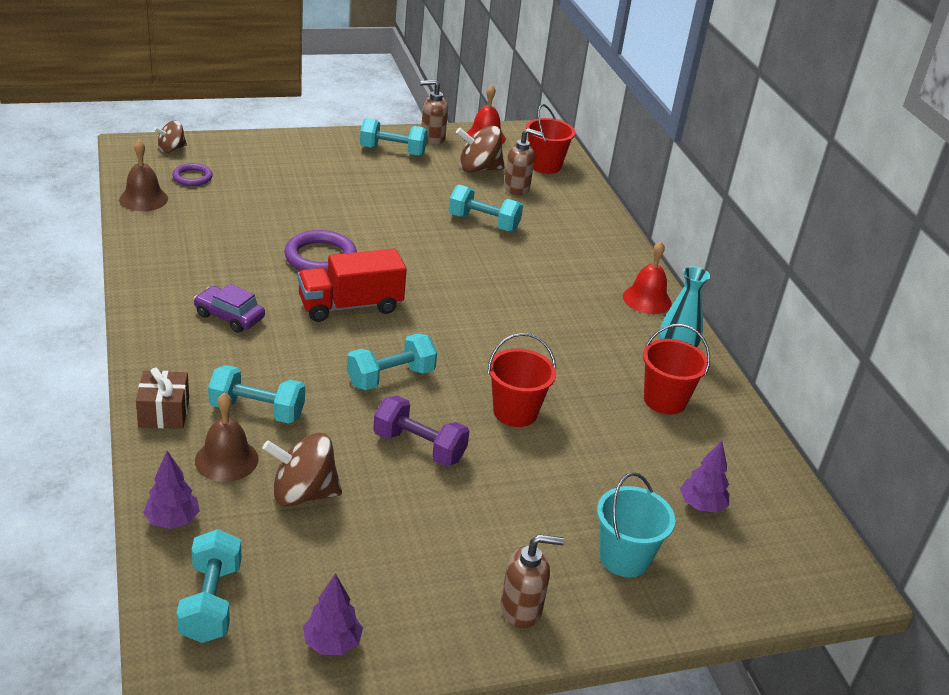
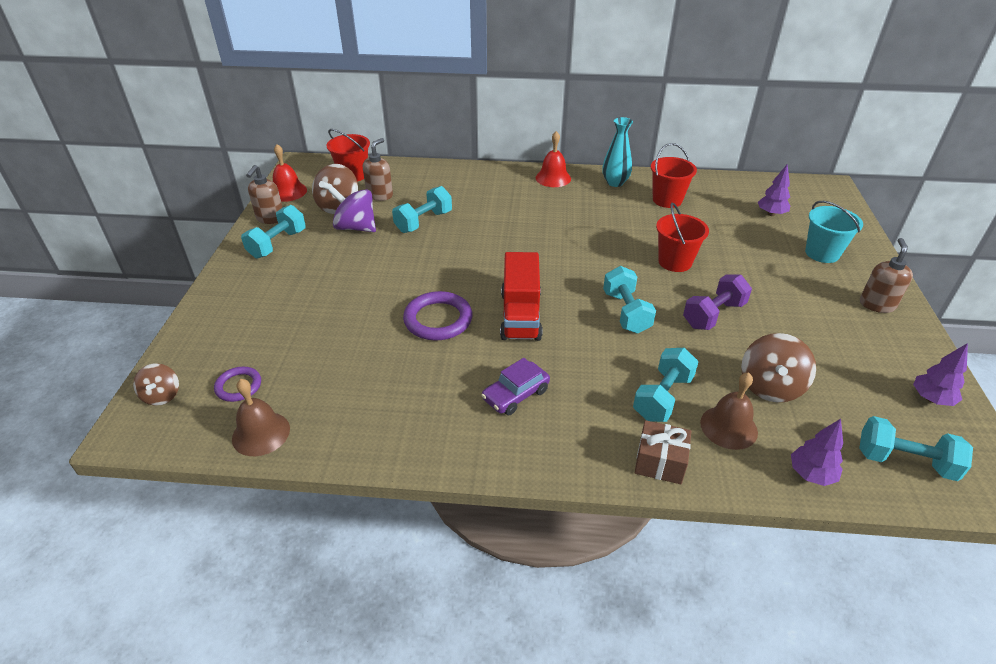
camera: 65 degrees left, 5 degrees up
(446, 186) = (355, 227): none -> purple spinning top

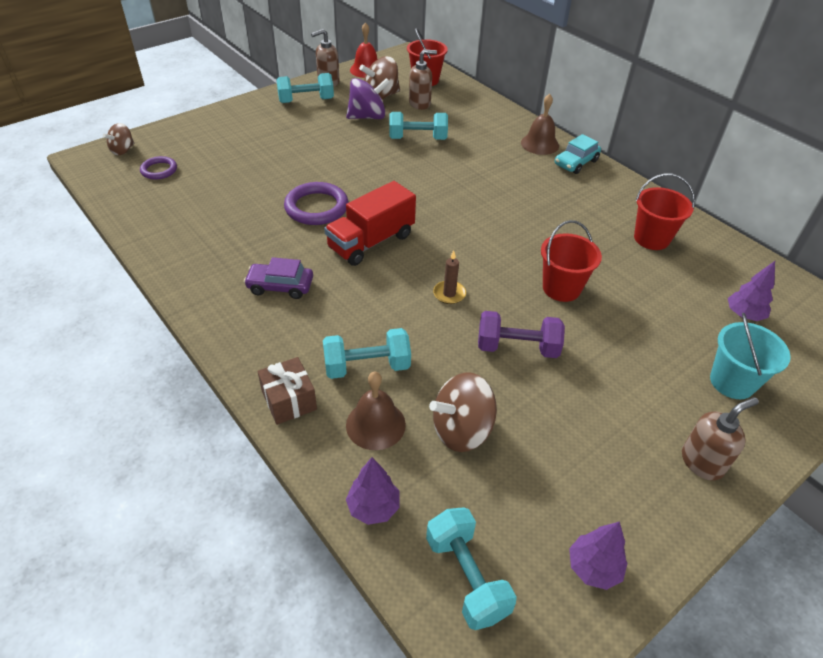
camera: 45 degrees right, 5 degrees up
(261, 433) = (129, 202): brown bell -> brown bell (539, 144)
(355, 227) = (368, 117): purple spinning top -> purple spinning top turned 90 degrees clockwise
(553, 178) = (576, 162): red bell -> turquoise car
(615, 182) = (627, 197): turquoise vase -> none
(626, 312) = (449, 294): turquoise dumbbell -> brown candle

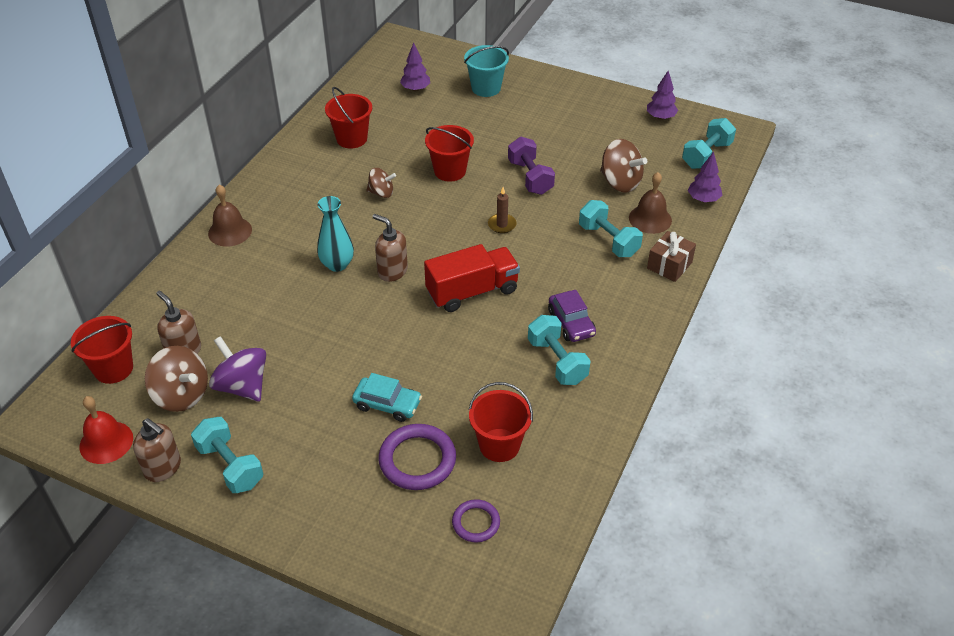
camera: 115 degrees left, 0 degrees up
(123, 150) = (461, 592): brown spinning top -> brown spinning top (381, 193)
(204, 200) = (499, 445): none -> red bucket
(316, 207) = (449, 350): purple ring -> purple ring (417, 460)
(371, 242) = (472, 291): red truck -> red truck turned 45 degrees counterclockwise
(417, 138) = (270, 324): turquoise dumbbell -> turquoise dumbbell (557, 361)
(462, 182) = (337, 264): none -> turquoise vase
(576, 162) = (254, 200): turquoise car -> turquoise car (387, 404)
(702, 462) = (560, 92): brown soap dispenser -> brown soap dispenser (392, 271)

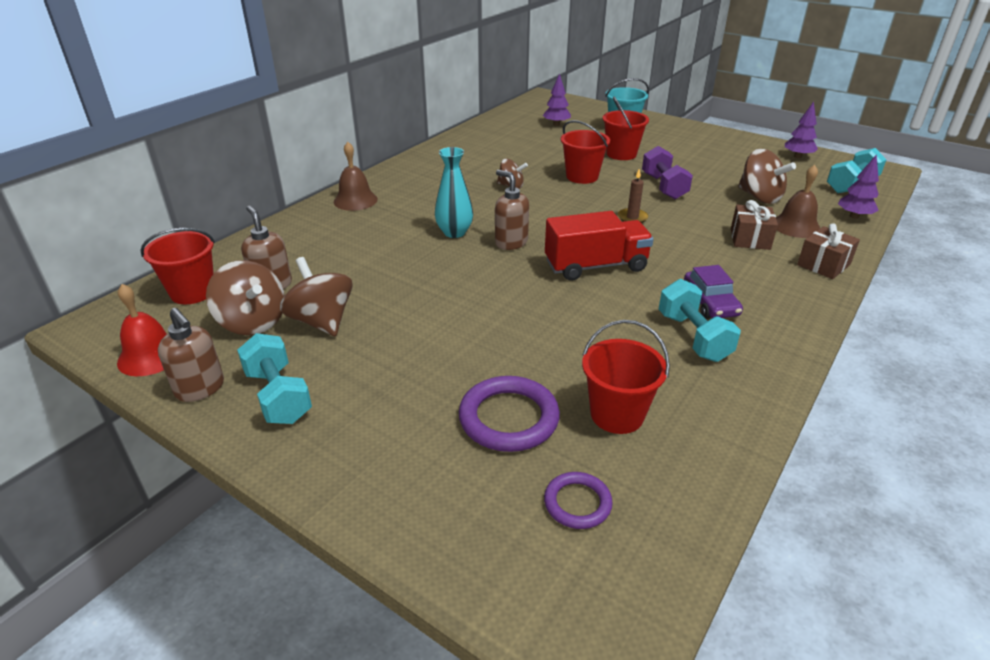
camera: 10 degrees right, 10 degrees down
(242, 386) = (322, 321): purple spinning top -> brown spinning top
(351, 139) = (490, 149): red bucket -> red bucket (621, 154)
(387, 404) = (482, 356): turquoise car -> none
(608, 240) = (750, 239): turquoise dumbbell -> brown gift

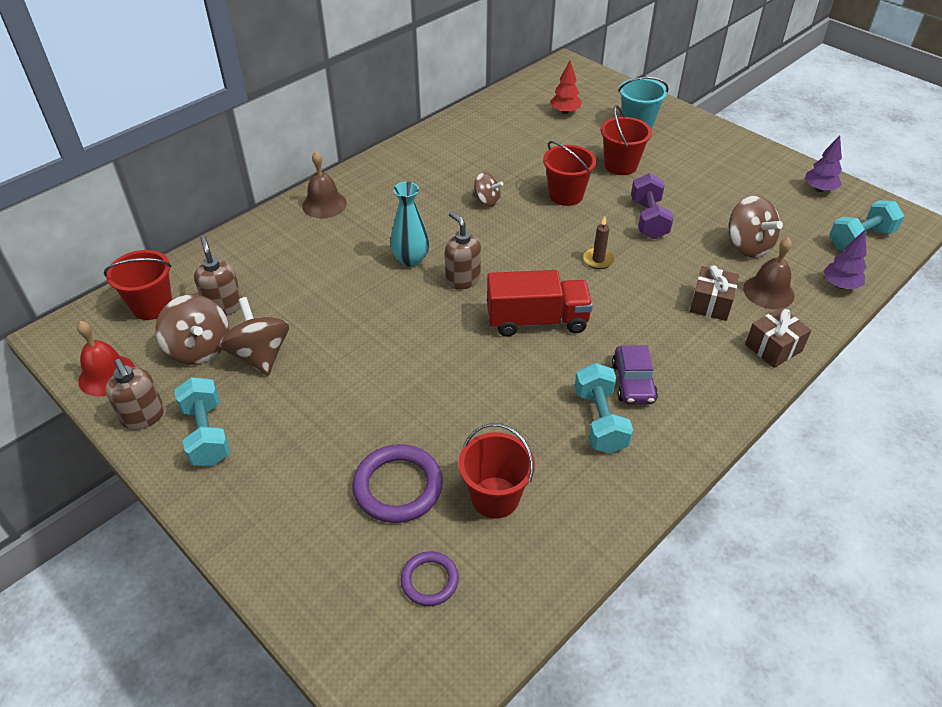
camera: 10 degrees right, 10 degrees up
(556, 124) = (565, 112): purple tree -> red tree

